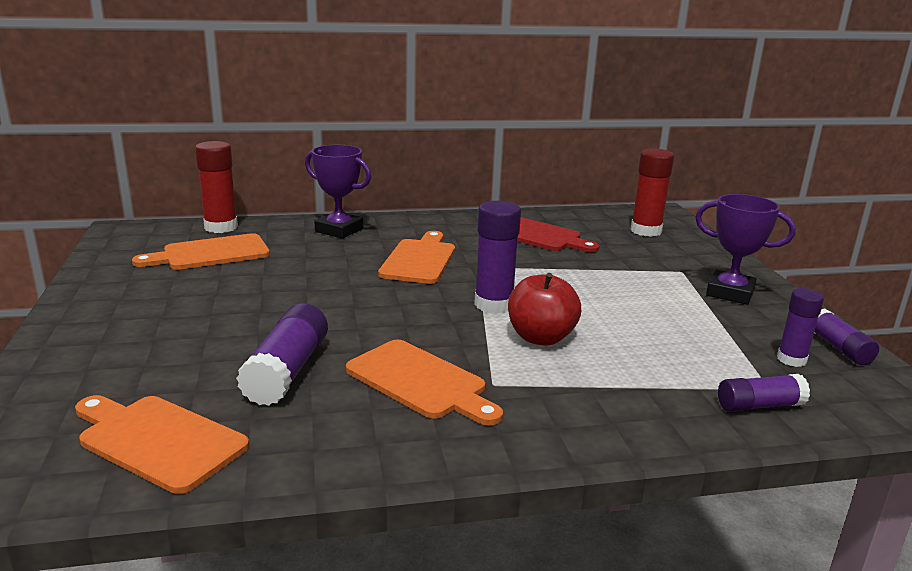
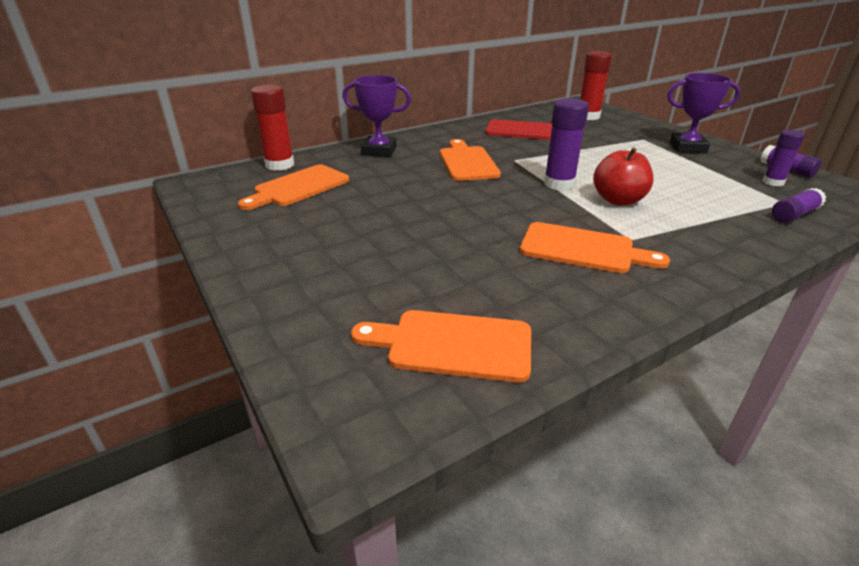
camera: 20 degrees left, 10 degrees up
(287, 371) = (481, 265): purple glue stick -> none

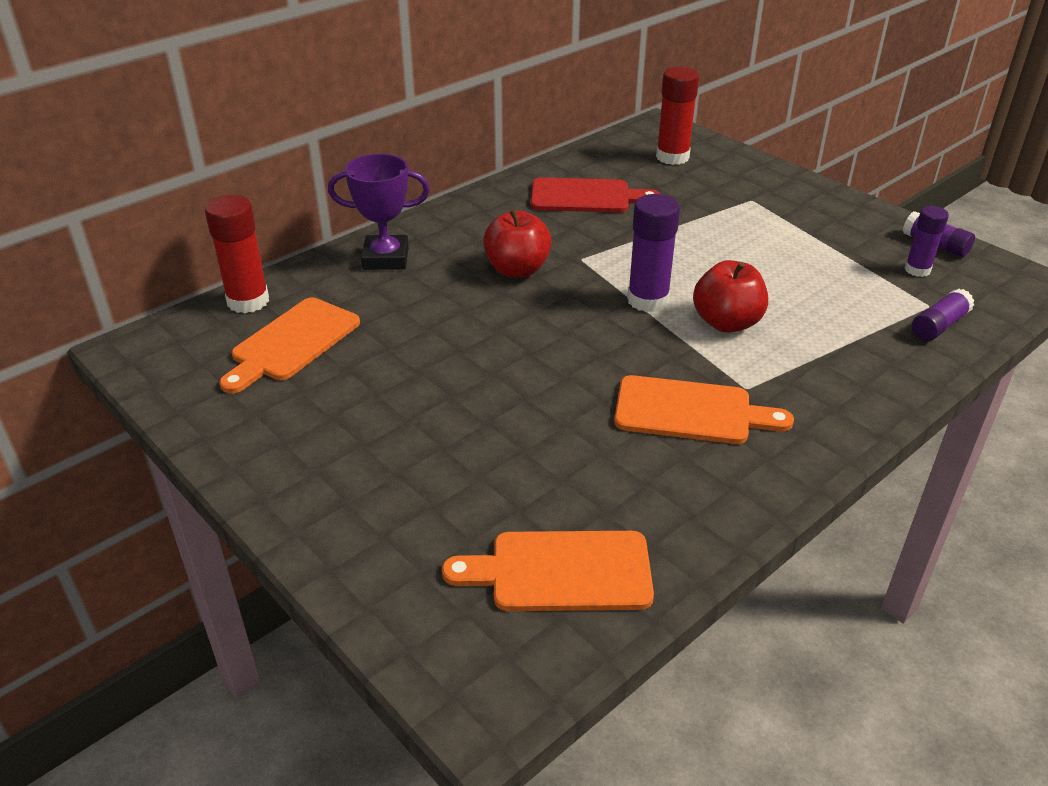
camera: 10 degrees left, 5 degrees up
(467, 162) = (517, 270): orange cutting board -> red apple
(687, 147) = (811, 212): purple trophy -> none

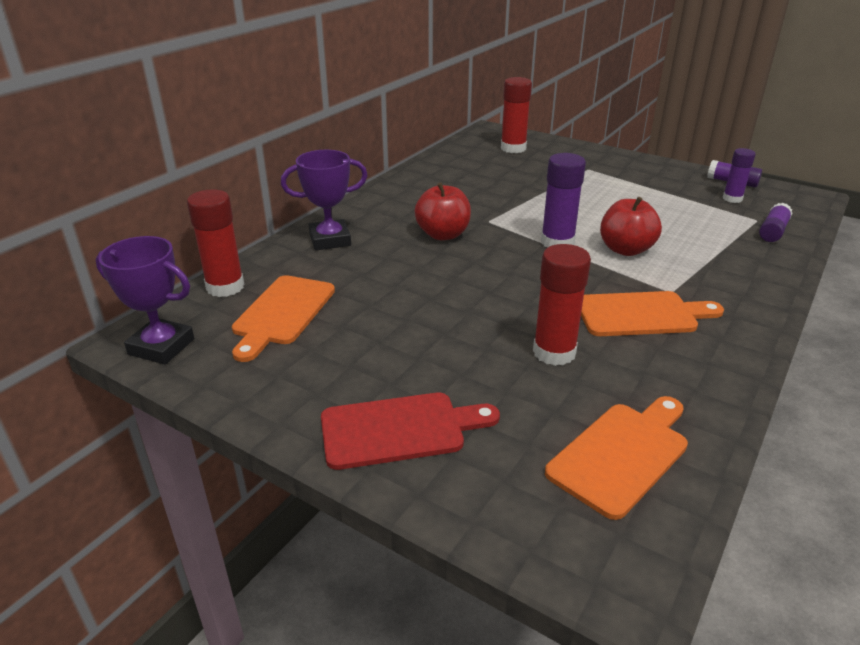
camera: 15 degrees left, 5 degrees down
(156, 362) = (161, 347): none -> purple trophy
(559, 441) = (554, 352): none -> red glue stick
(561, 571) = (621, 454): orange cutting board -> orange cutting board turned 150 degrees clockwise
(585, 197) = (465, 180): red cutting board -> red cutting board (399, 429)

